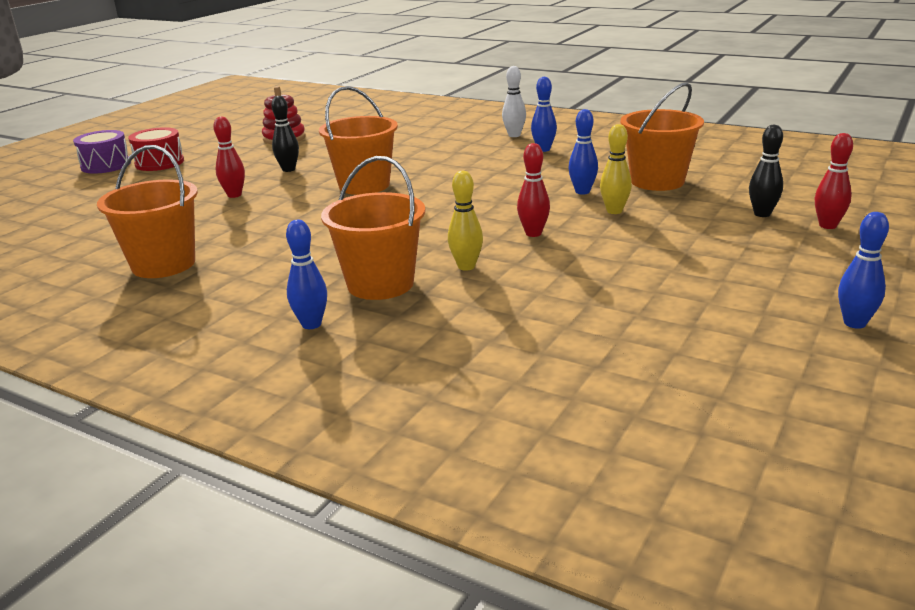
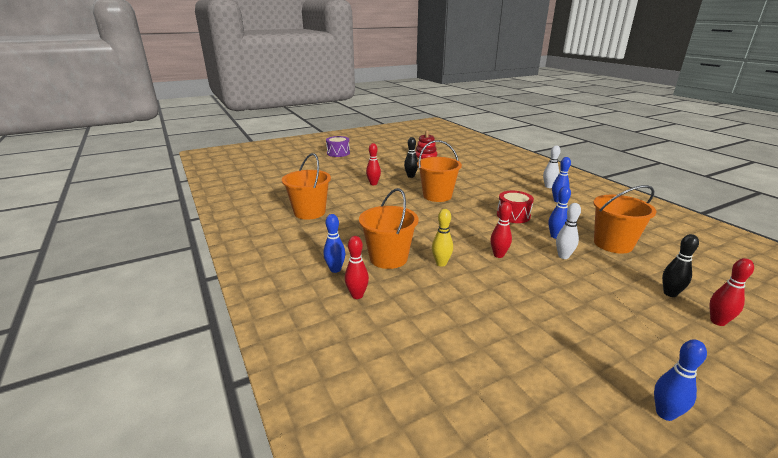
camera: 30 degrees right, 0 degrees up
(159, 163) = (360, 157): red drum -> red drum (513, 215)
(386, 343) = (357, 295): none -> red bowling pin
(614, 211) = (563, 256): yellow bowling pin -> white bowling pin

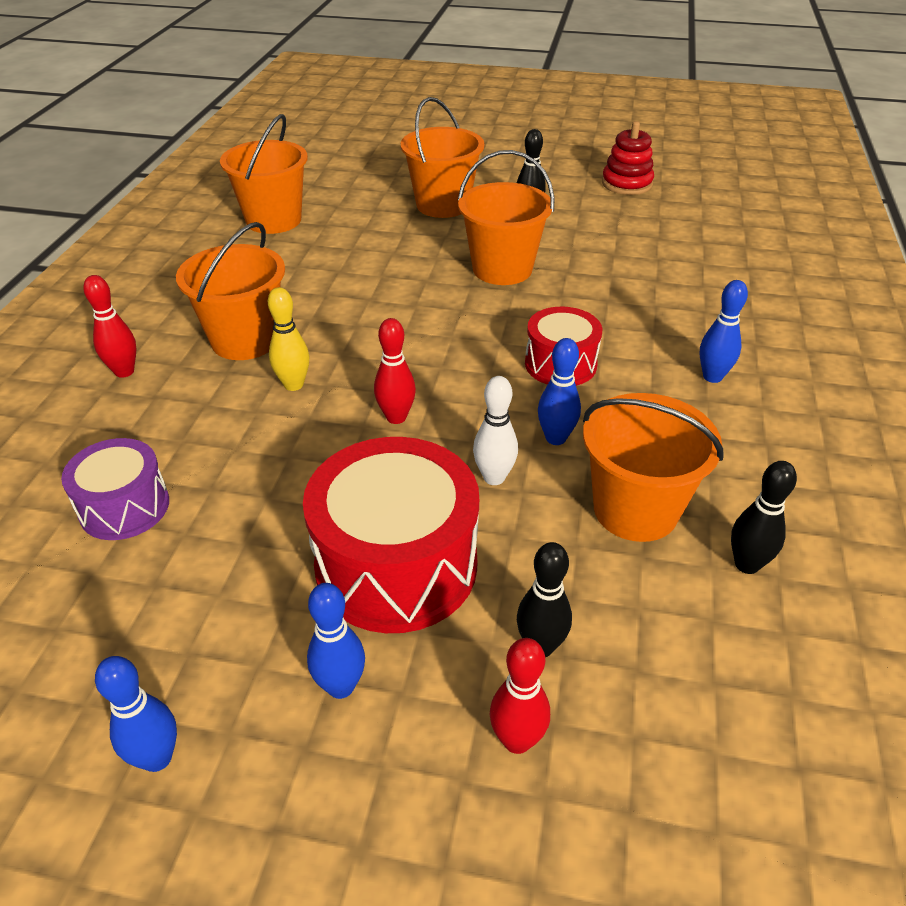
camera: 40 degrees right, 15 degrees up
(335, 269) = (161, 323): blue bowling pin -> blue bowling pin (340, 686)
(338, 153) = (492, 123): purple drum -> purple drum (124, 507)
(373, 184) = (442, 205): red bowling pin -> orange bucket
(548, 186) = (758, 340): white bowling pin -> none
(593, 298) = (396, 565): none -> red drum
(661, 242) = (746, 564): none -> black bowling pin

